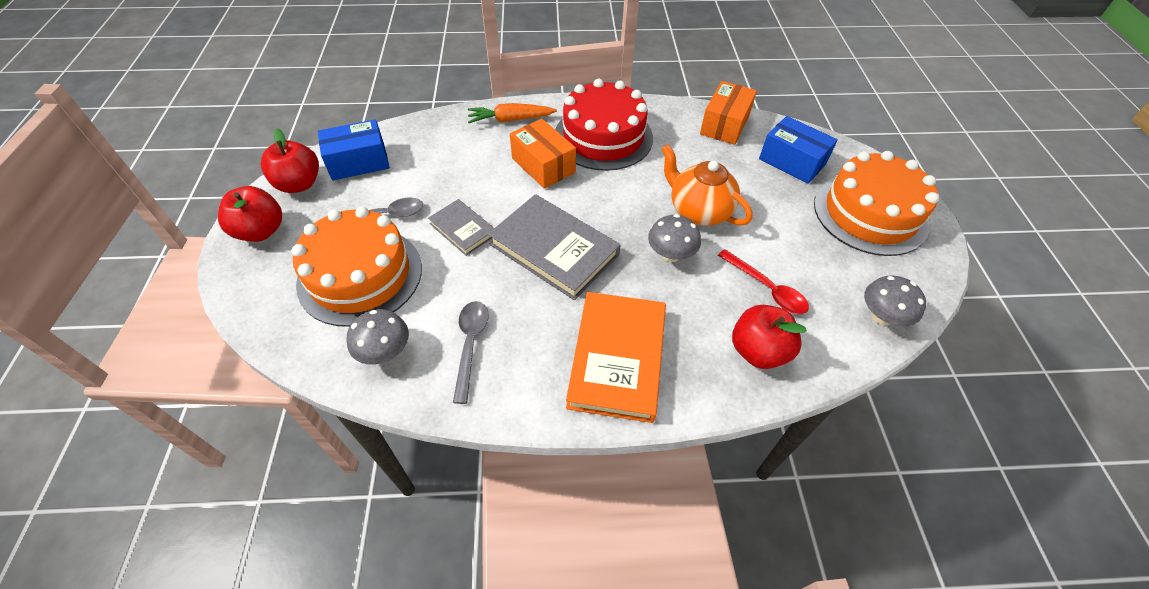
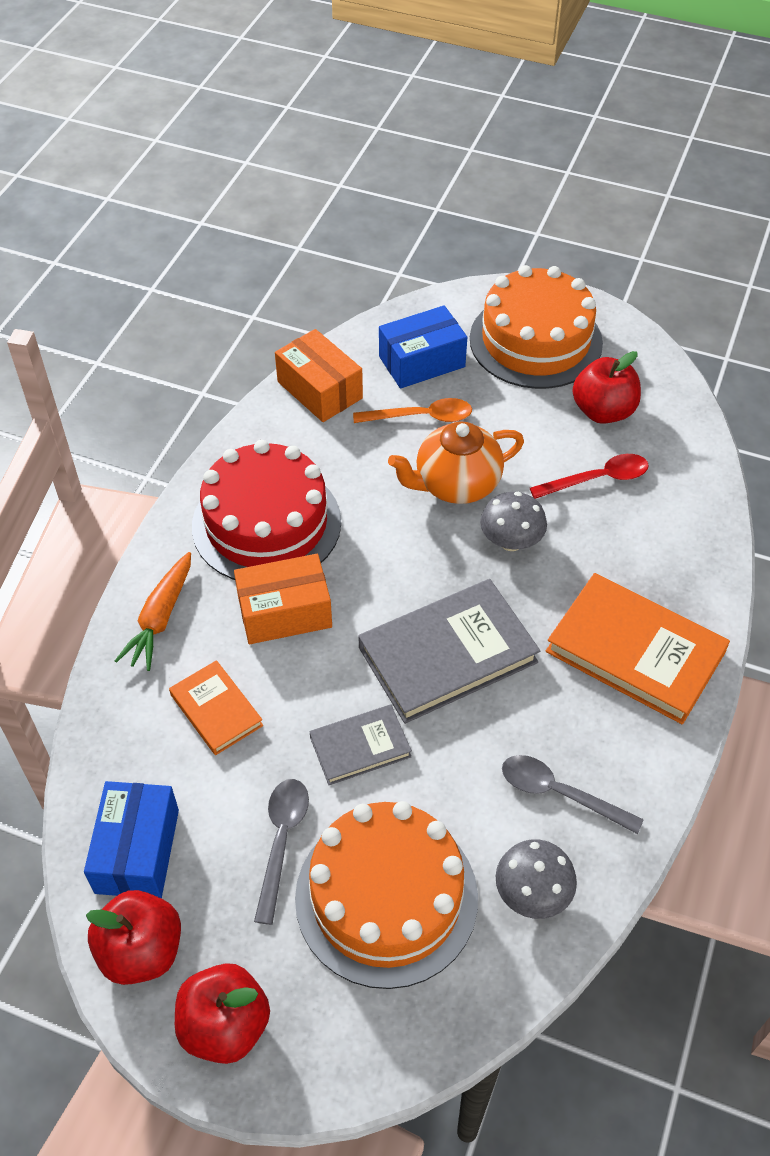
camera: 65 degrees left, 0 degrees up
(460, 161) = (216, 710): none -> orange book
(743, 176) = (421, 417): none -> orange spoon
(758, 351) = (673, 526): red apple -> red apple (603, 411)
(882, 316) = (671, 408): grey mushroom -> none

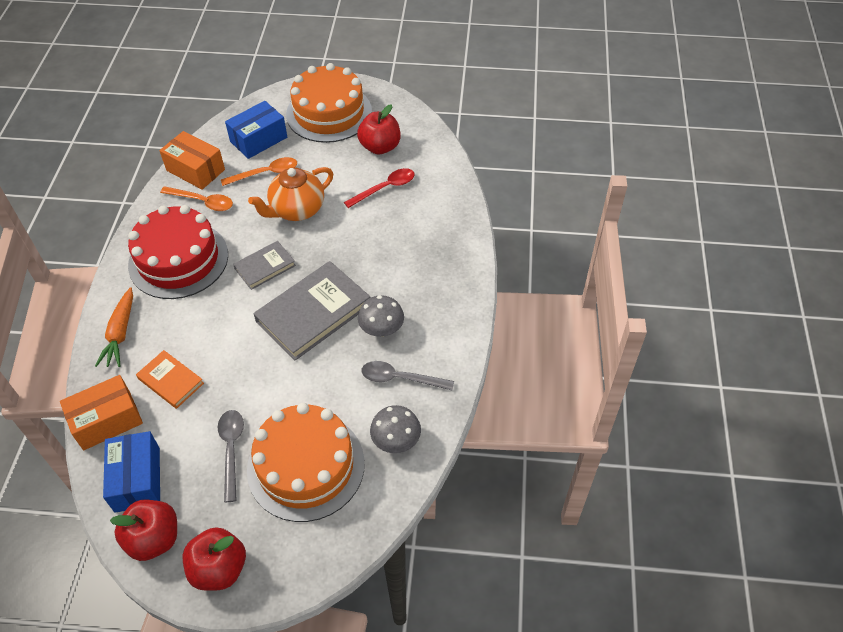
camera: 15 degrees left, 0 degrees up
(285, 612) = (203, 311): orange box -> orange box (107, 420)
(320, 442) = (202, 202): none -> orange spoon
(360, 747) = (270, 381): grey book -> grey book (265, 267)
(511, 541) = (339, 237): grey mushroom -> grey mushroom (381, 329)
(635, 652) = (429, 285): orange book -> none

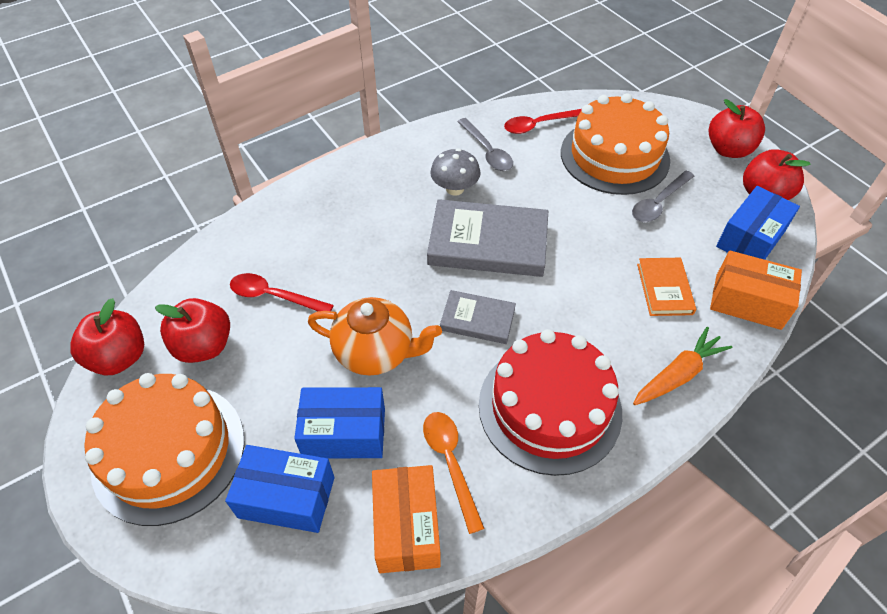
camera: 130 degrees left, 0 degrees up
(265, 173) = (344, 433): orange spoon -> blue box
(396, 441) = (538, 125): grey mushroom -> red spoon
(407, 115) = (119, 357): none -> red apple

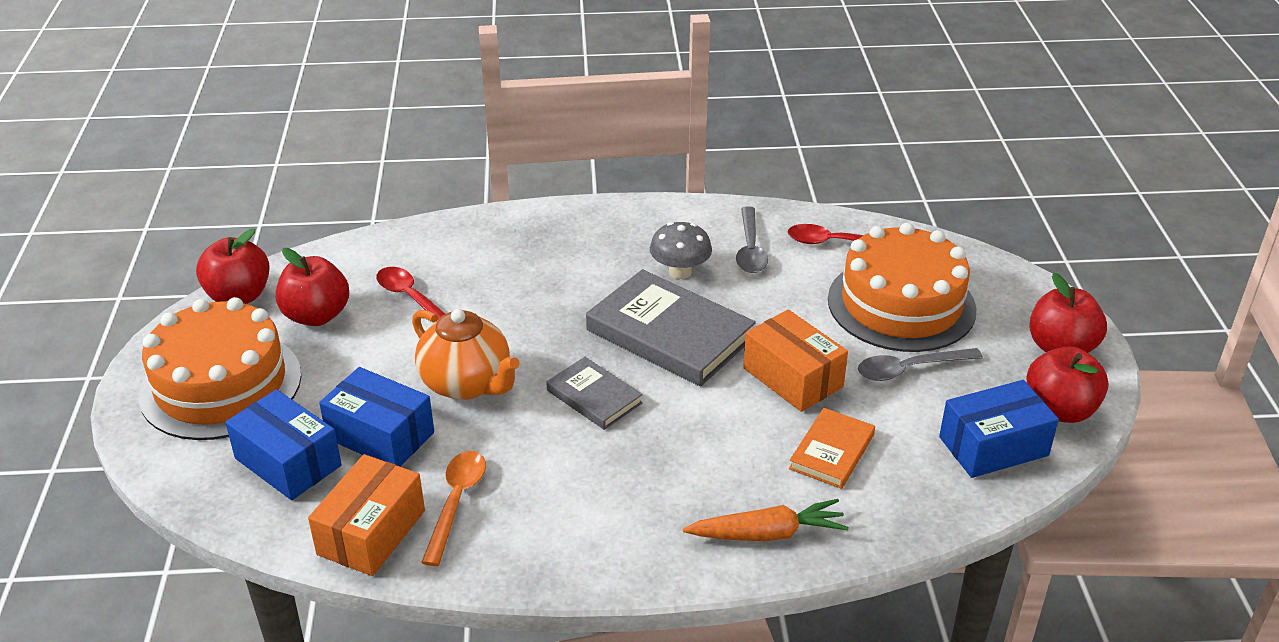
camera: 30 degrees right, 15 degrees down
(549, 407) = (597, 501): red cake -> none
(748, 301) = (924, 503): orange box -> orange box (793, 377)

